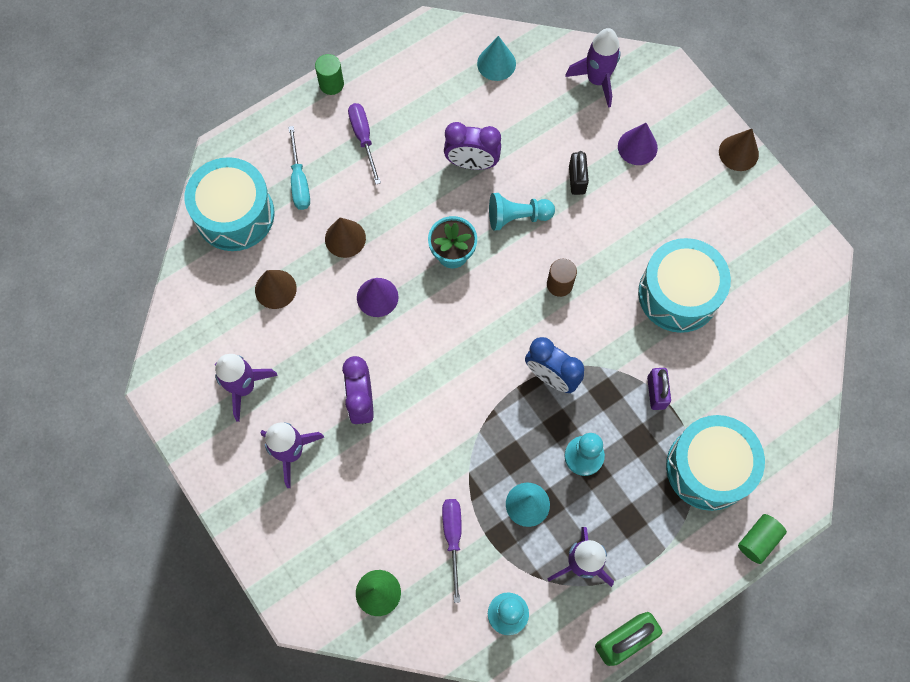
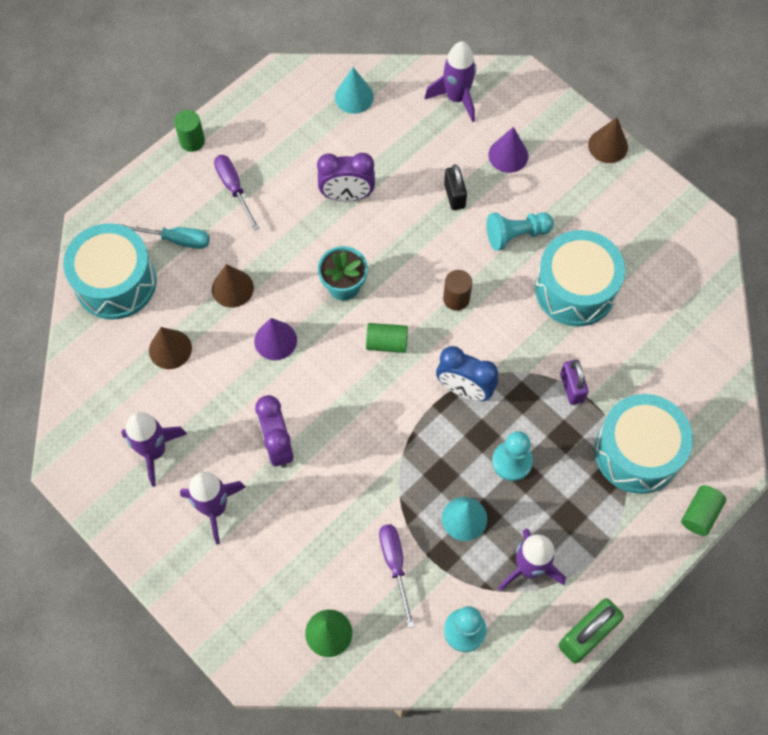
camera: 10 degrees left, 5 degrees down
(299, 181) = (176, 240): turquoise screwdriver -> turquoise screwdriver turned 60 degrees counterclockwise
(484, 317) = (386, 343): none -> green cylinder
(517, 217) = (402, 240): turquoise pawn -> turquoise pawn (516, 235)

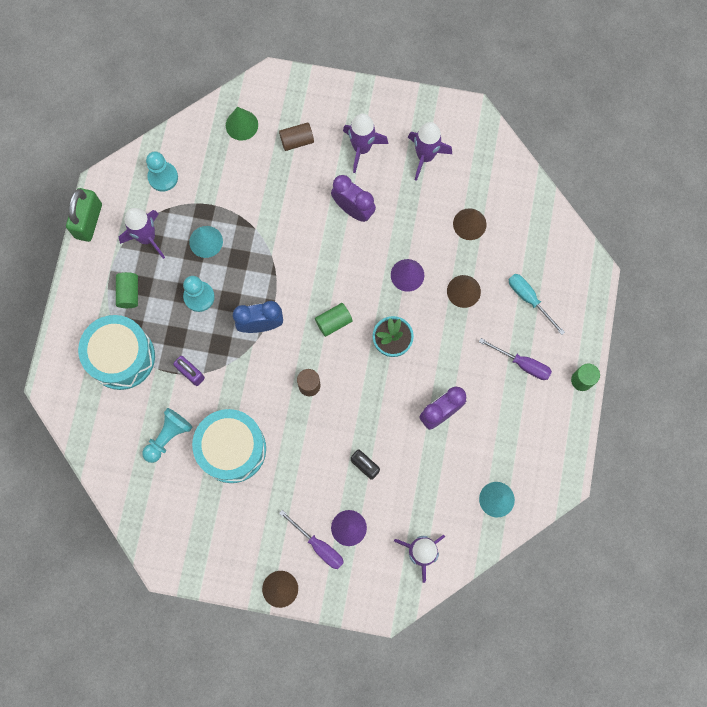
camera: 145 degrees right, 10 degrees up
(115, 282) = (542, 243): turquoise drum -> none
(176, 240) = (529, 299): turquoise screwdriver -> turquoise screwdriver turned 75 degrees clockwise
(279, 568) = (297, 141): none -> brown cylinder
(395, 565) = (229, 187): purple screwdriver -> purple screwdriver (318, 546)
(516, 235) = (300, 464): turquoise pawn -> turquoise pawn (168, 437)
(700, 514) = (58, 341): green cylinder -> green cylinder (129, 293)

